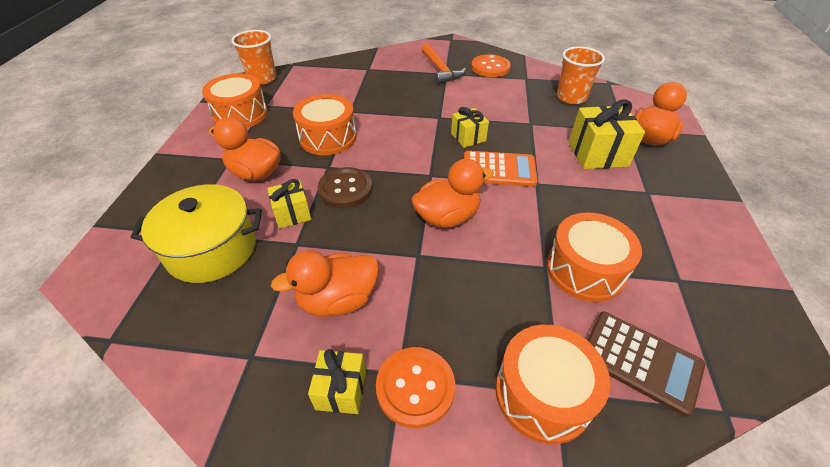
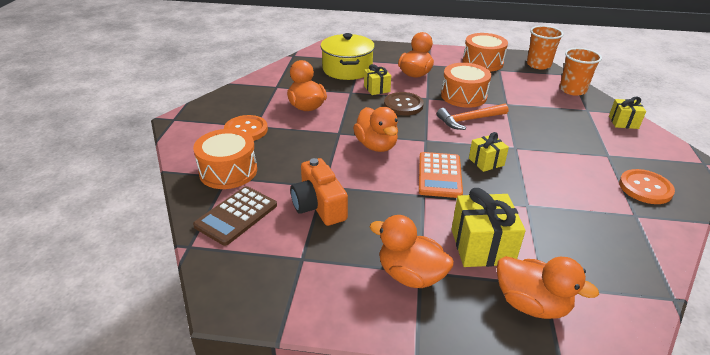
camera: 90 degrees right, 10 degrees down
(341, 390) = (251, 110): yellow gift -> yellow gift (623, 122)
(440, 70) = (614, 152): orange hammer -> orange hammer (469, 120)
(571, 97) = (605, 248): orange cup -> orange cup (572, 90)
(585, 270) = (319, 205): orange drum -> orange camera
(656, 198) = (410, 275): none -> orange duck

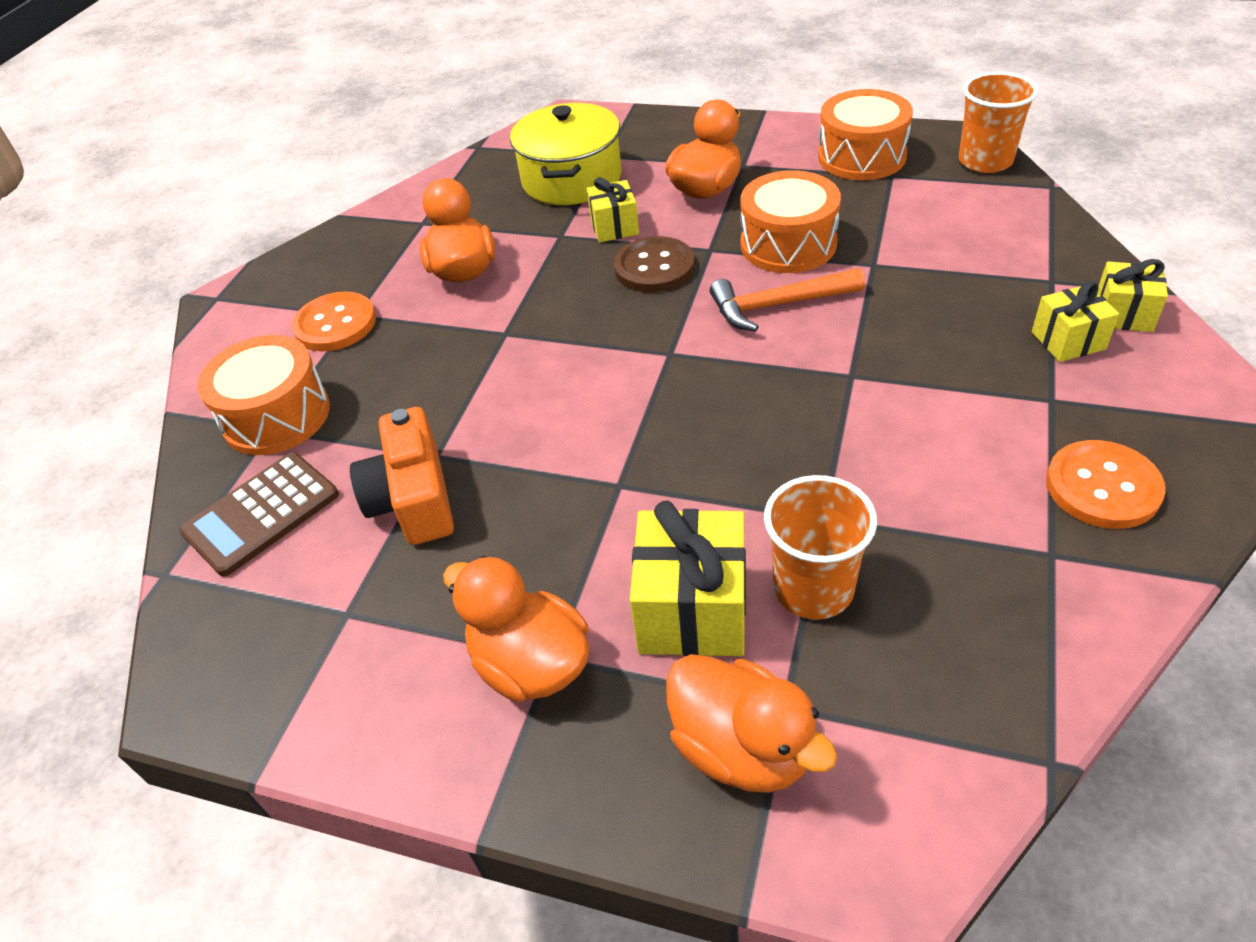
camera: 15 degrees right, 10 degrees up
(376, 145) = (567, 365): orange duck -> none
(440, 175) = (668, 439): orange calculator -> none
(486, 162) = (775, 409): yellow gift -> yellow gift (1068, 340)
(572, 90) = (1038, 228): orange cup -> orange cup (813, 588)

